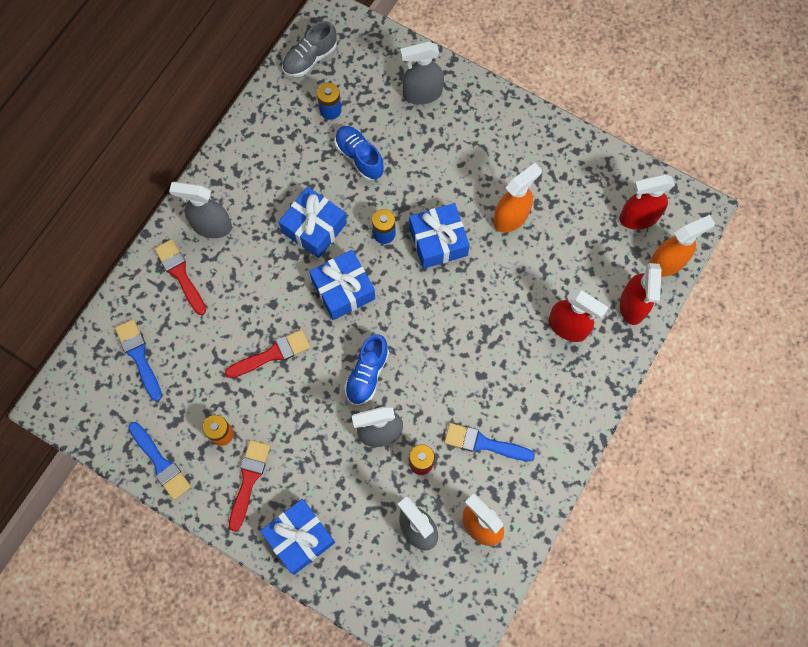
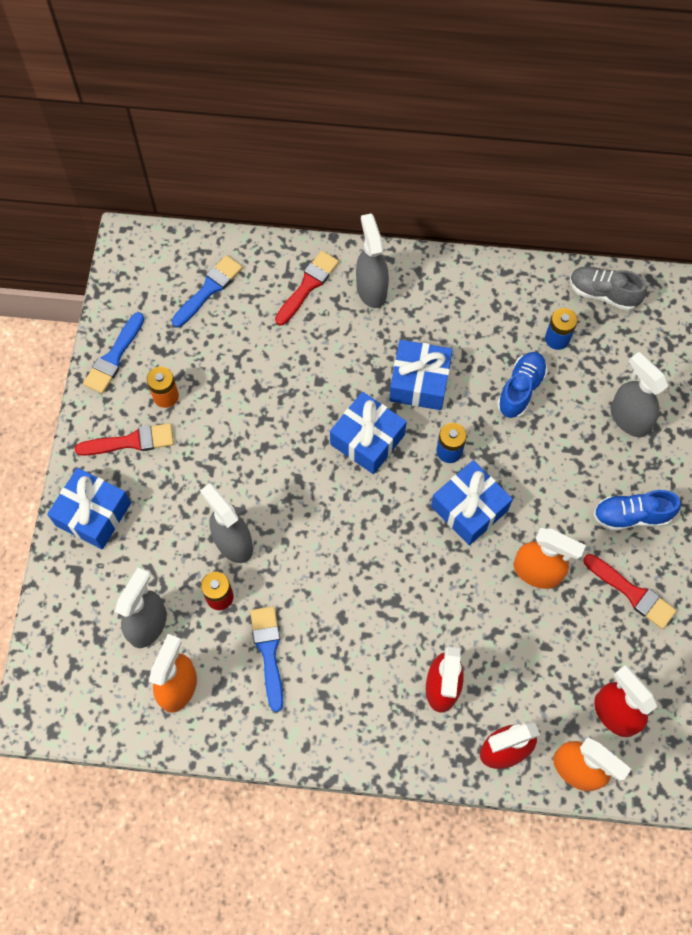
camera: 65 degrees right, 5 degrees down
(272, 354) = (267, 404): red brush -> red brush (632, 593)
(367, 374) = (289, 502): blue shoe -> blue shoe (631, 516)

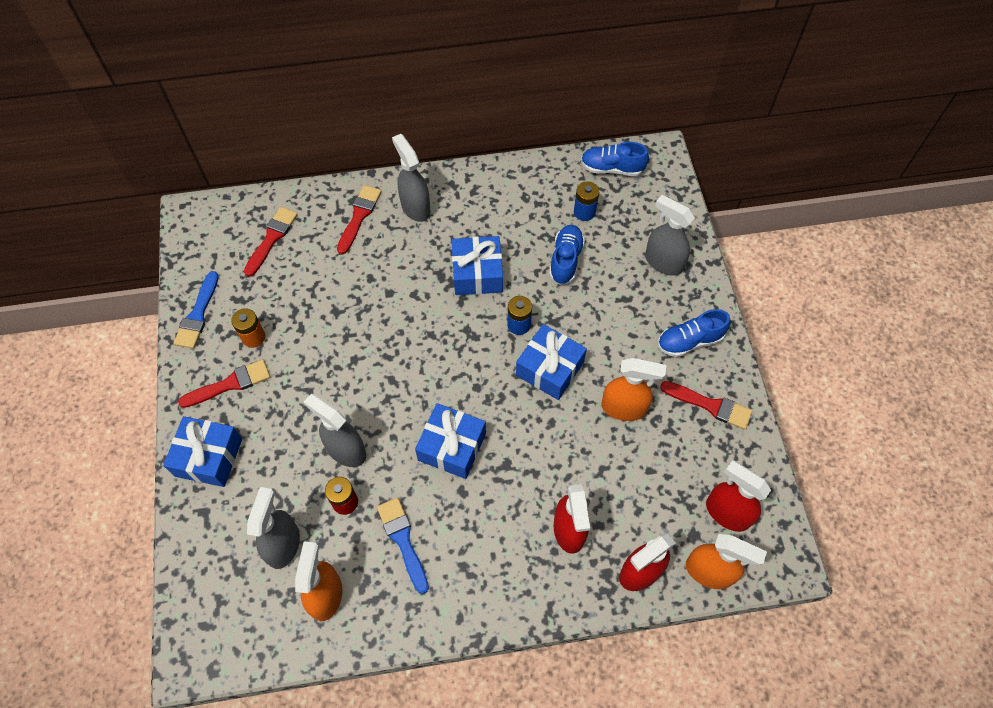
camera: 15 degrees left, 5 degrees down
(209, 289) = (272, 238): blue brush -> red brush
(367, 439) = (444, 332): blue gift -> blue gift (452, 447)
(603, 294) = (612, 168): grey shoe -> blue shoe

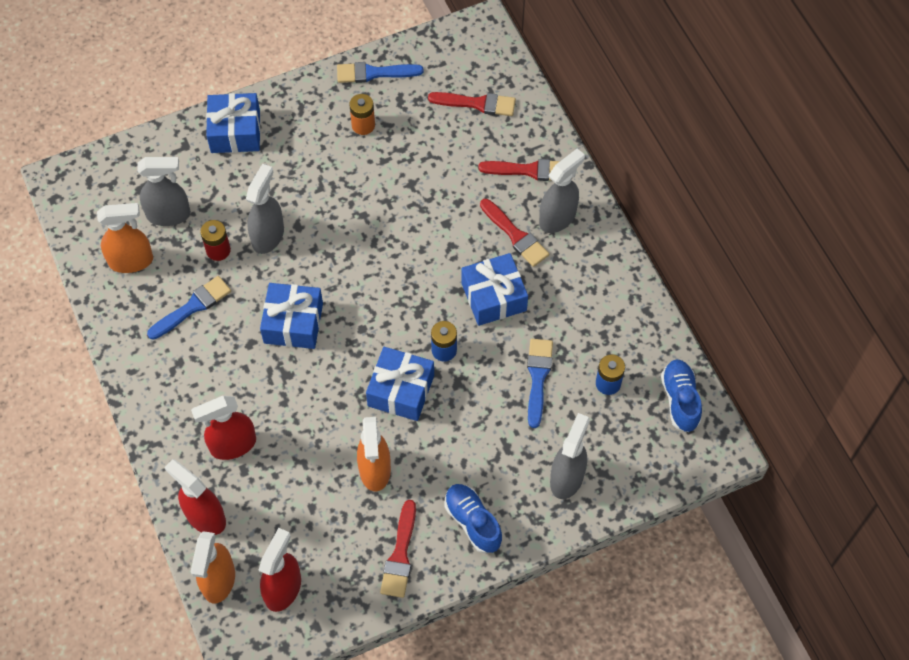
camera: 75 degrees right, 0 degrees up
(230, 384) = (310, 123): red brush -> red brush (515, 235)
(565, 260) = (538, 377): blue shoe -> blue brush

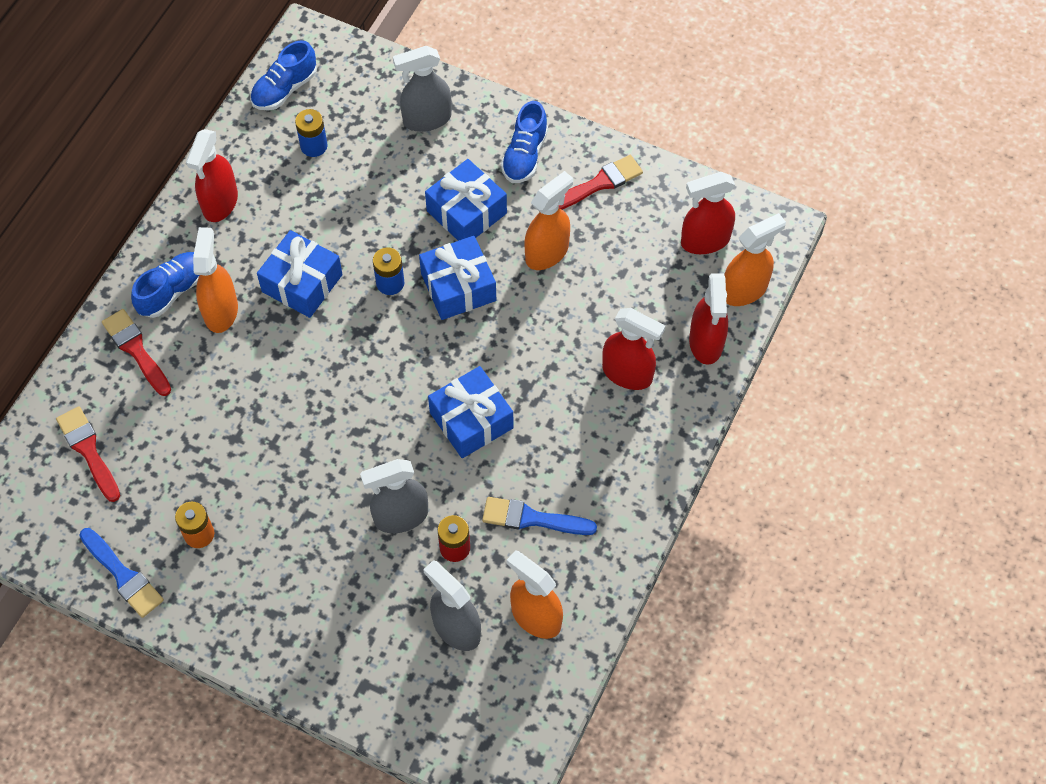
camera: 130 degrees left, 0 degrees up
(235, 131) = (306, 650): blue gift -> blue gift (466, 212)
(515, 235) = (221, 311): red brush -> orange spray bottle
(538, 377) = (353, 197): blue brush -> none
(557, 218) = (172, 291): grey spray bottle -> blue shoe
(608, 291) = (220, 203): none -> red spray bottle

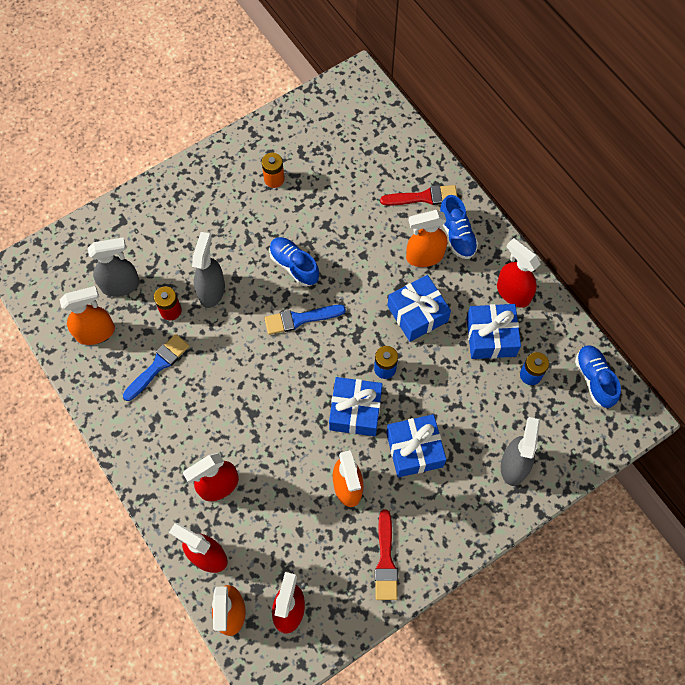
camera: 120 degrees right, 5 degrees up
(88, 450) = (367, 145): red brush -> none
(123, 575) = (274, 131): blue brush -> blue brush (300, 319)
(221, 311) = (424, 256): orange spray bottle -> orange spray bottle turned 135 degrees clockwise
(471, 420) = (249, 365): blue gift -> blue gift (491, 337)
(525, 155) = (442, 519): blue shoe -> blue shoe (294, 265)

